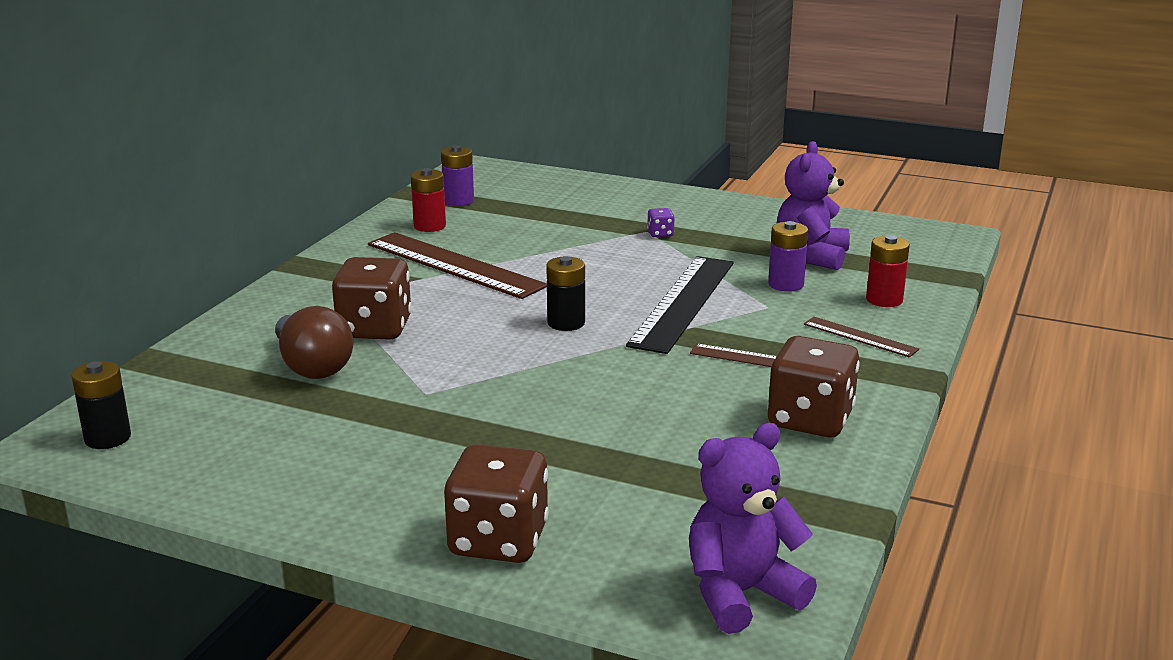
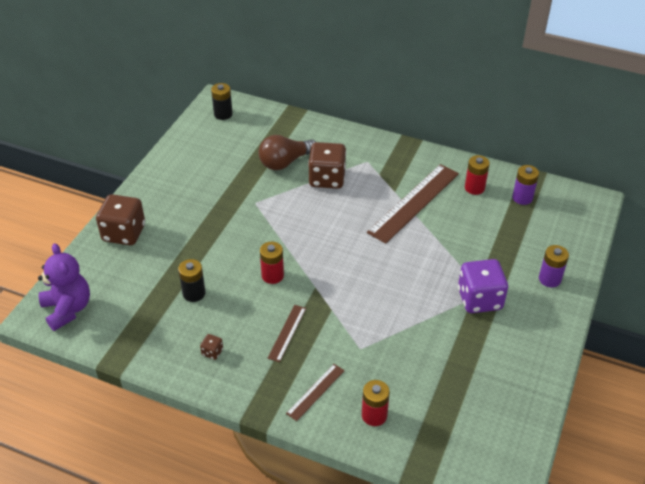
camera: 90 degrees right, 20 degrees up
(566, 323) = (334, 252): black battery -> black battery (194, 293)
(623, 372) = (272, 275): none -> red battery
(660, 234) = (479, 299): purple dice -> purple dice, size x2.36
(683, 303) = (364, 306): black ruler -> none
(786, 284) = (396, 361): purple battery -> purple battery (549, 279)
(810, 420) = (212, 352): brown dice -> brown dice, size x0.42
(811, 256) = (449, 383): purple teddy bear -> none

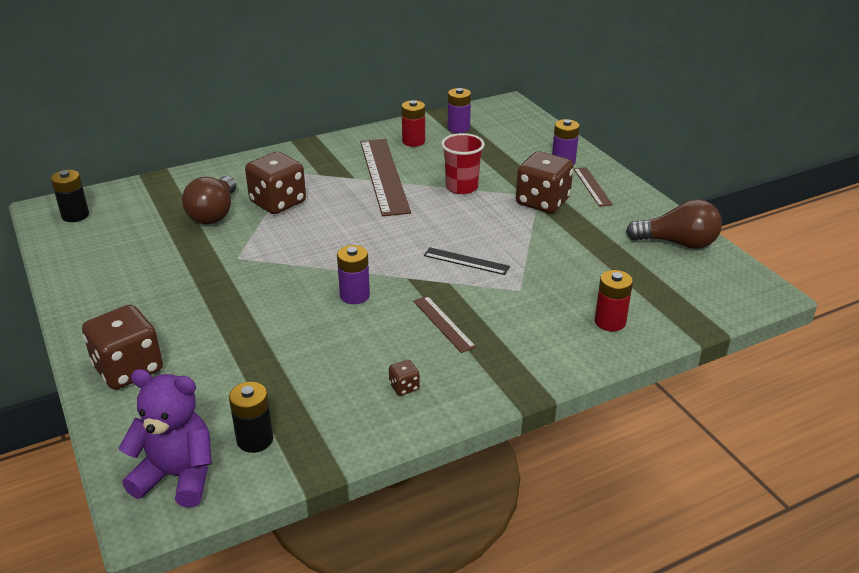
camera: 50 degrees left, 10 degrees down
(194, 293) = (302, 360): black battery -> black battery (255, 439)
(272, 275) = (354, 295): red battery -> purple battery
(315, 392) = (541, 343): brown ruler -> brown ruler (592, 186)
(363, 303) = (466, 261): none -> black ruler
(446, 247) = (461, 187): none -> red cup
(479, 299) = (542, 202): purple dice -> brown dice
(515, 404) = (678, 243): none -> brown light bulb

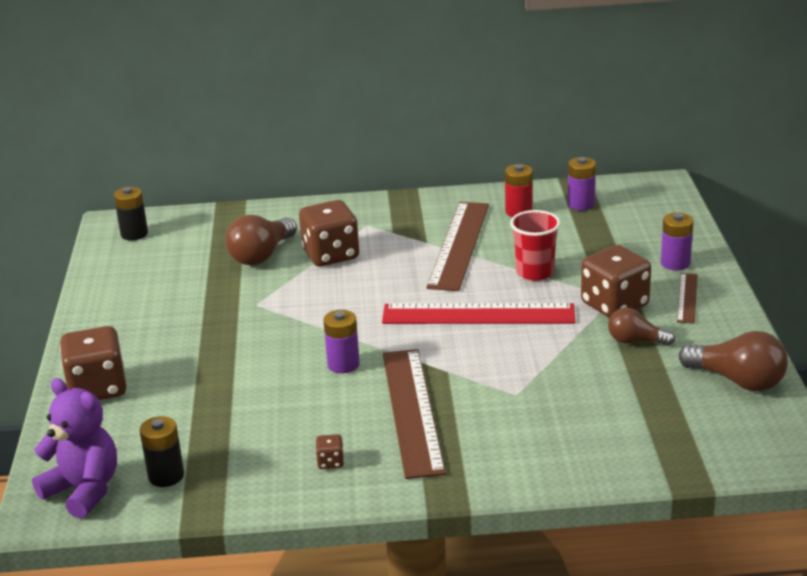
camera: 25 degrees right, 5 degrees down
(440, 230) = (478, 314): none -> red ruler
(443, 323) = (411, 411): brown ruler -> brown ruler, size x2.04
(466, 261) = (481, 353): black ruler -> none
(580, 227) = (635, 341): none -> brown light bulb
(610, 322) = (589, 448): red battery -> none

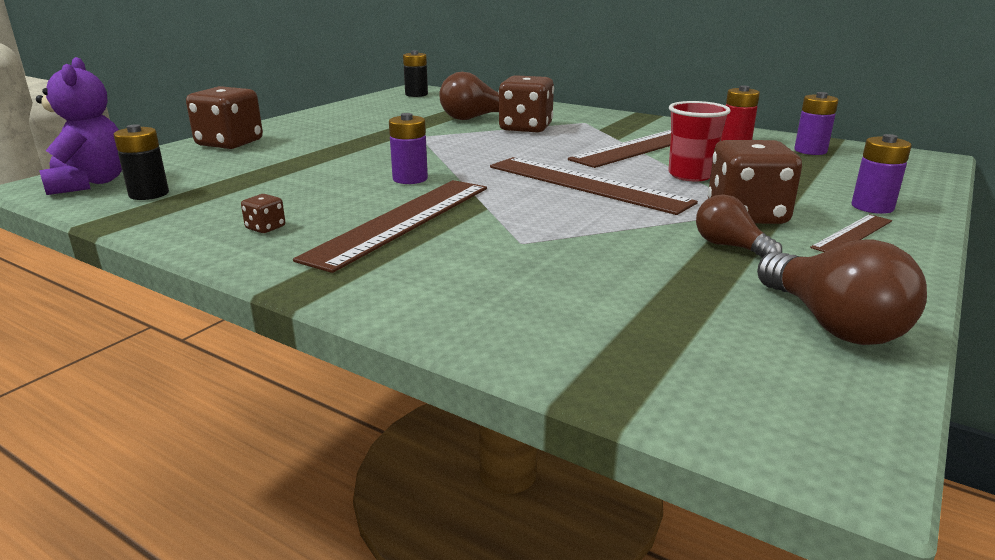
camera: 35 degrees right, 5 degrees down
(478, 314) = (585, 184): red ruler -> brown ruler

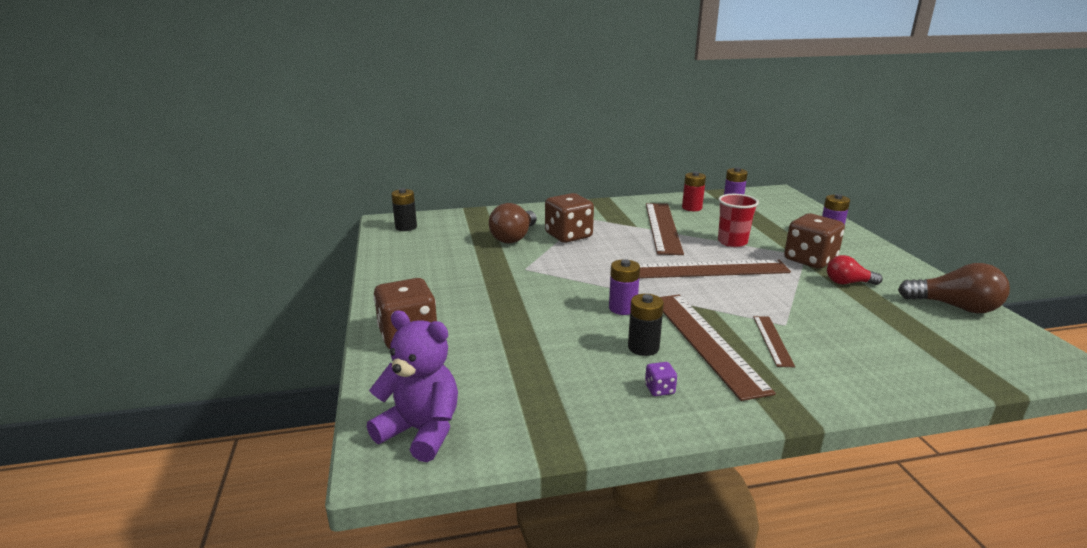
camera: 45 degrees left, 0 degrees up
(149, 194) = (503, 411): black battery -> black battery (643, 347)
(265, 228) = (659, 389): brown dice -> purple dice
(730, 246) = (848, 283): brown light bulb -> red light bulb
(853, 234) = (859, 254): brown ruler -> brown ruler (772, 340)

